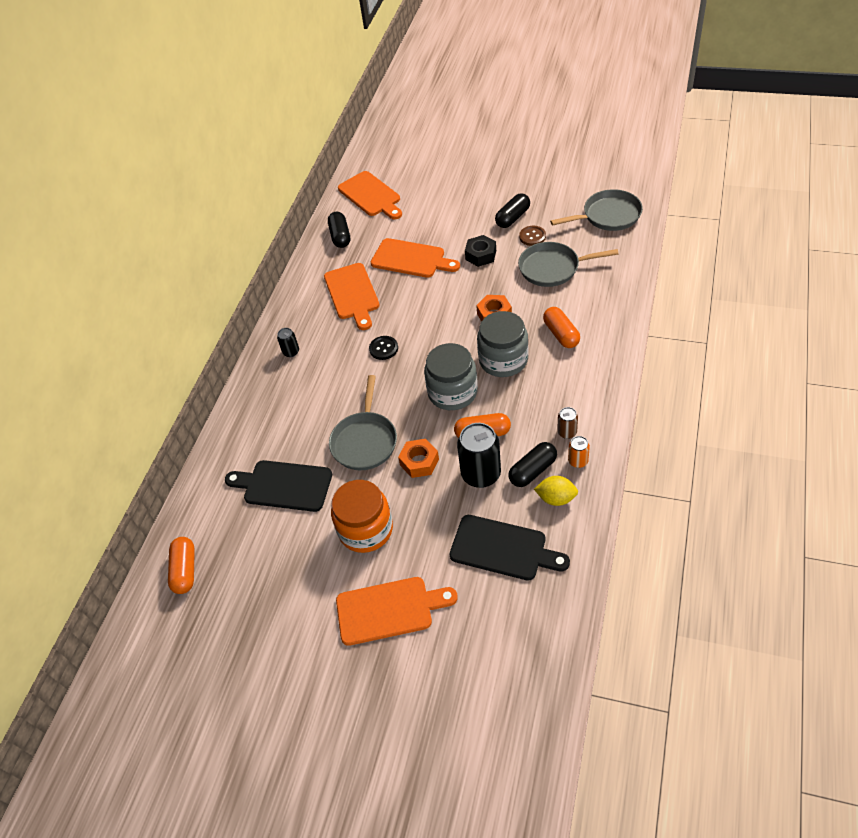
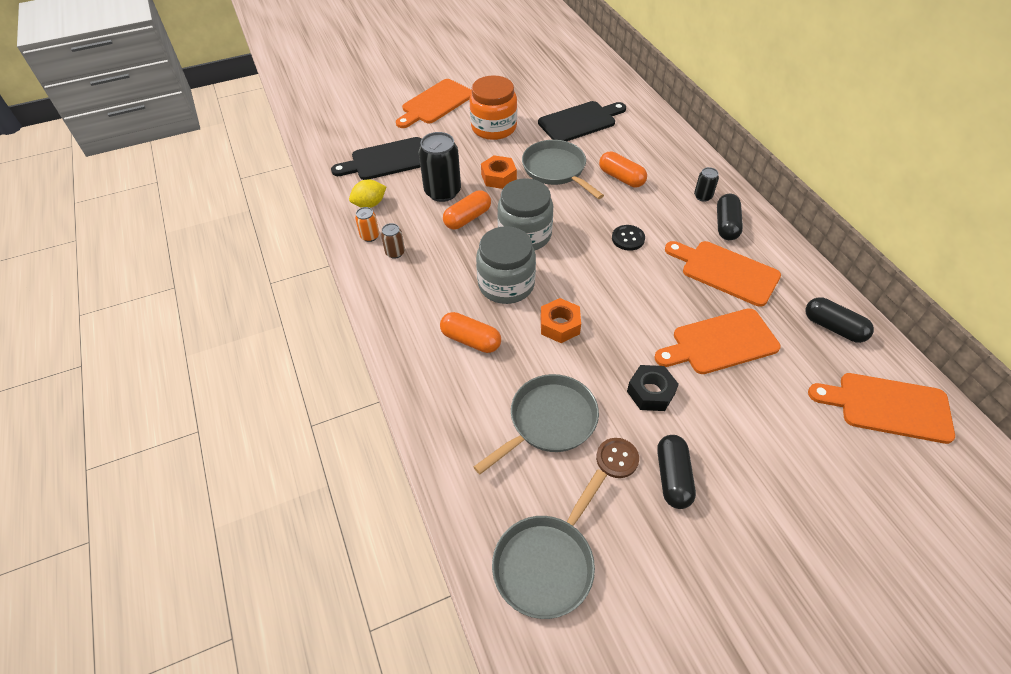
camera: 135 degrees right, 0 degrees up
(185, 570) = (582, 65): orange capsule -> orange capsule (621, 178)
(532, 470) = (403, 213): black capsule -> black capsule (726, 225)

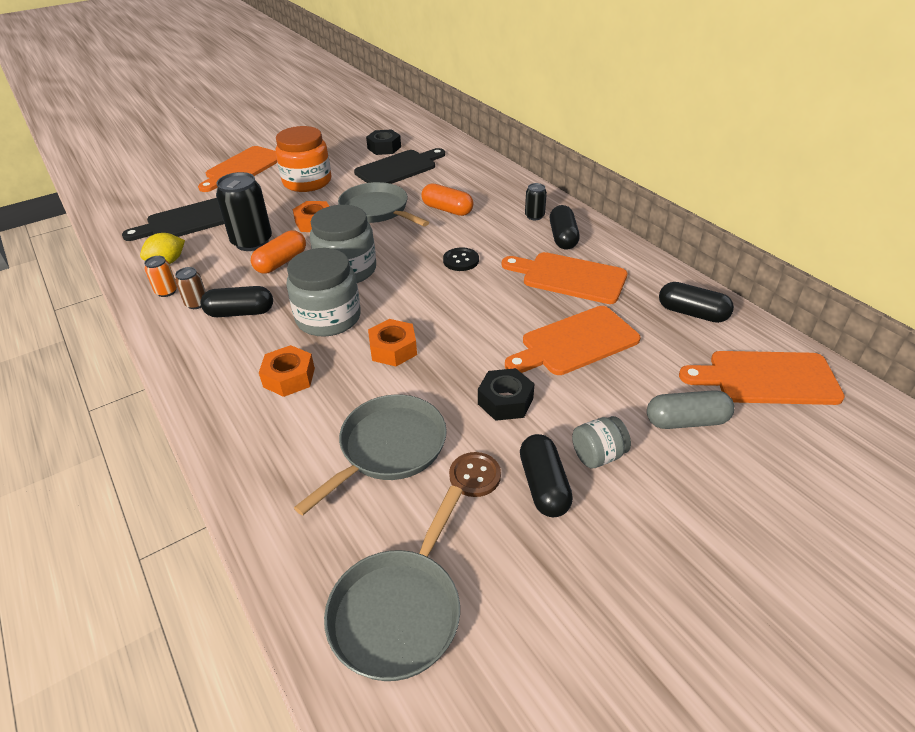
camera: 10 degrees left, 10 degrees down
(431, 267) = (240, 312): none -> black capsule
(471, 340) = (289, 377): orange capsule -> orange nut
(568, 94) = (384, 148): none -> black nut
(722, 457) = (598, 455): none -> grey jar
(805, 438) = (686, 421): none -> grey capsule

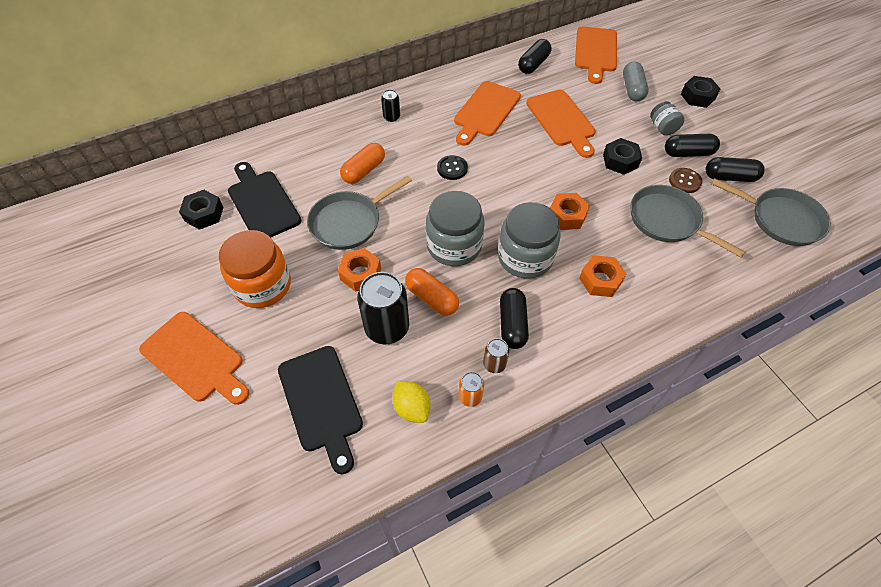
camera: 85 degrees left, 15 degrees up
(563, 237) = (429, 106): black capsule -> black capsule (729, 177)
(711, 515) = (697, 96): none -> black nut

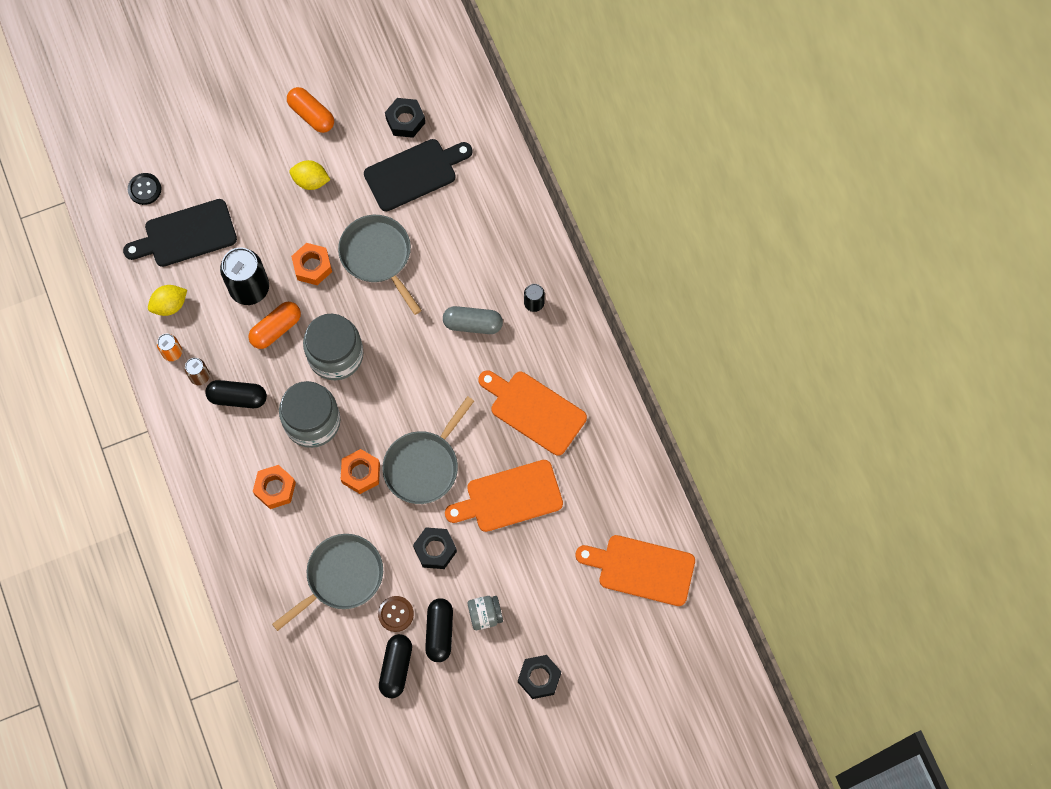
camera: 95 degrees right, 15 degrees up
(195, 358) = (241, 133): orange cutting board -> none
(262, 285) = (311, 181): orange jar -> yellow lemon
(364, 171) = (449, 271): orange capsule -> orange capsule (311, 115)
(452, 168) = (443, 363): black button -> black button (144, 189)
(533, 64) = (620, 482): black capsule -> none
(632, 89) = (560, 598): grey capsule -> grey capsule (473, 324)
(781, 219) = (328, 702): grey pan -> grey pan (424, 465)

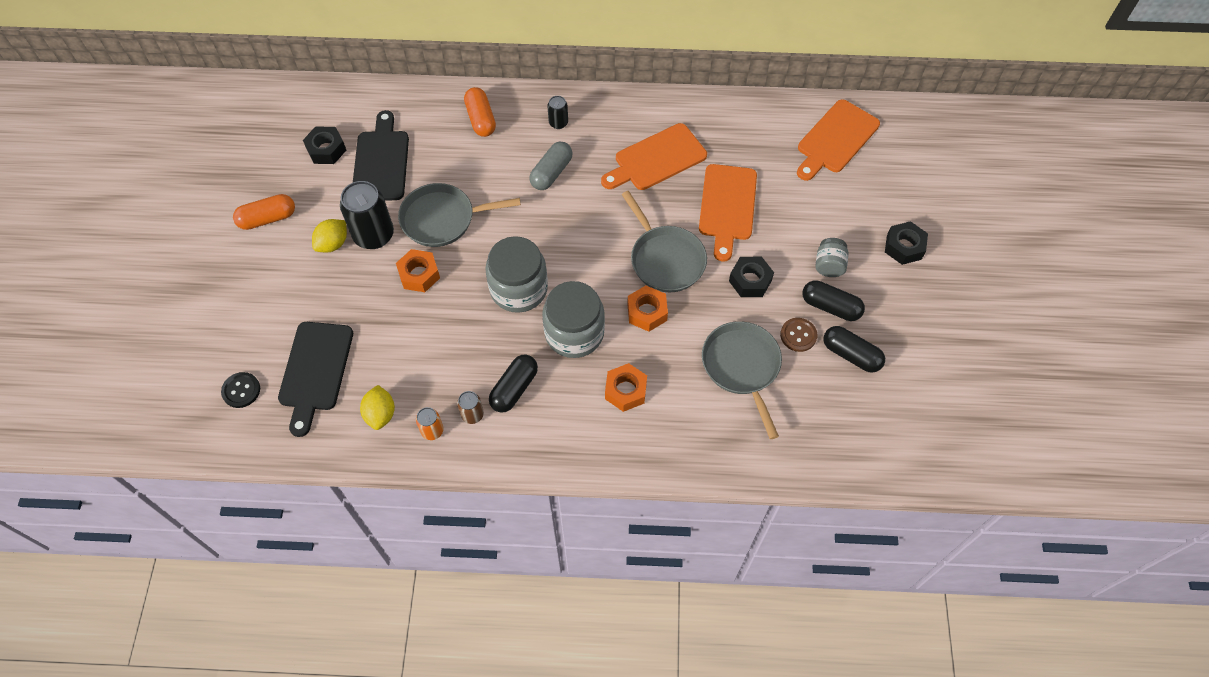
camera: 65 degrees left, 10 degrees down
(249, 288) = (407, 335): black can -> black can (374, 235)
(276, 329) = (463, 328): orange capsule -> orange capsule (481, 119)

